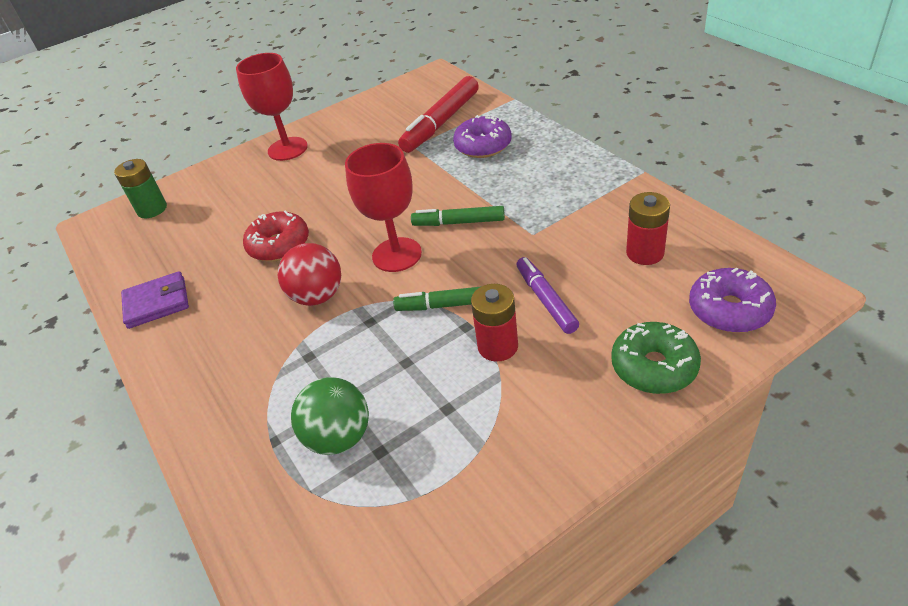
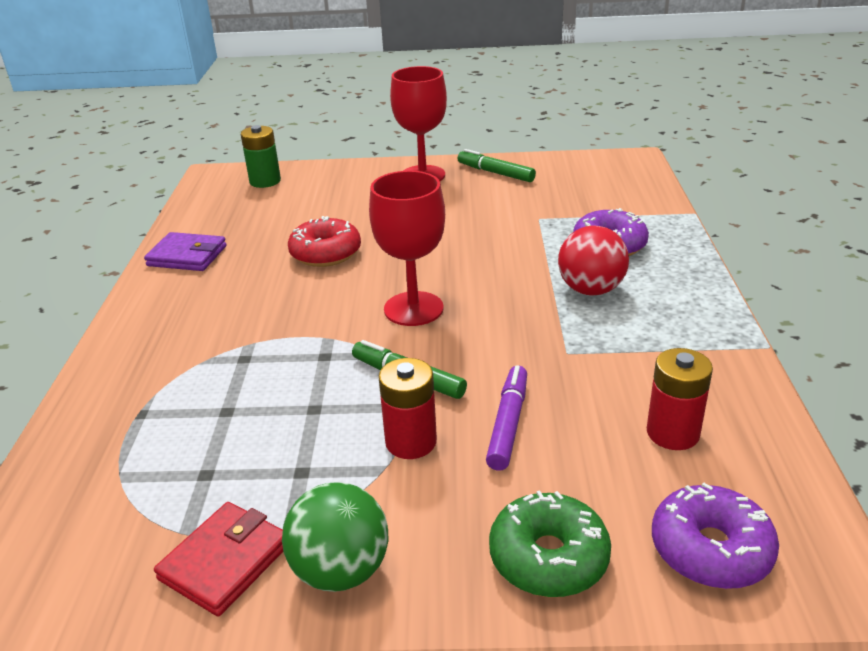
camera: 30 degrees right, 10 degrees down
(317, 296) = (307, 311): red ball -> red ball (590, 290)
(339, 437) = (189, 441): green ball -> green ball (341, 570)
(441, 122) = (590, 207): red marker -> none
(458, 222) = (504, 306): green marker -> green marker (495, 173)
(464, 496) = (225, 561): none -> red wallet

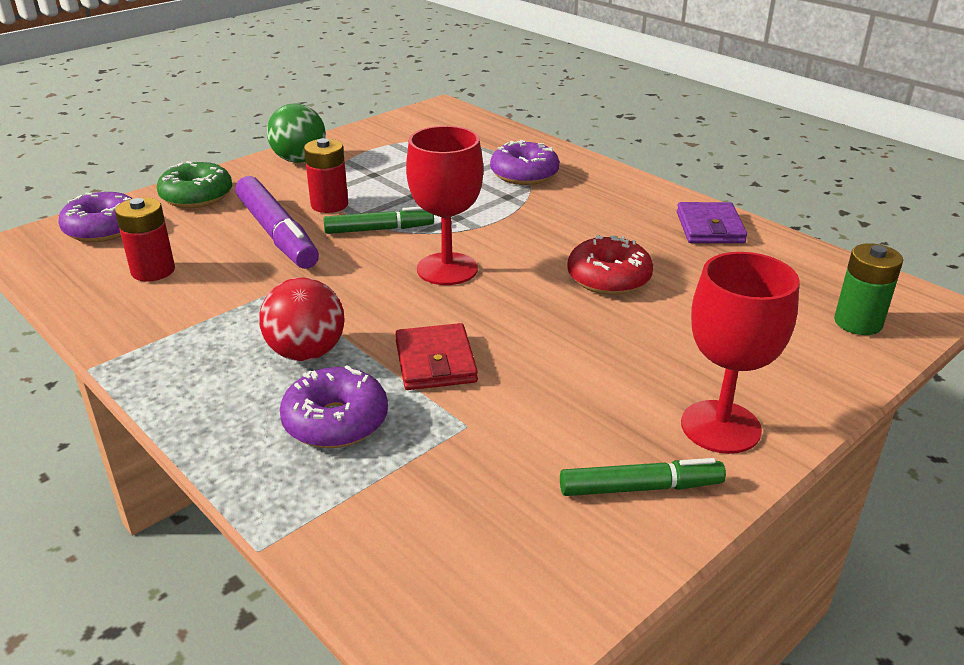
camera: 135 degrees right, 0 degrees up
(176, 379) = (524, 174): none -> purple donut
(187, 256) = (710, 227): purple wallet -> purple wallet turned 60 degrees counterclockwise
(225, 561) = (358, 144): red wallet -> red wallet (435, 362)
(508, 424) = (277, 234): purple marker -> purple marker, size x1.60

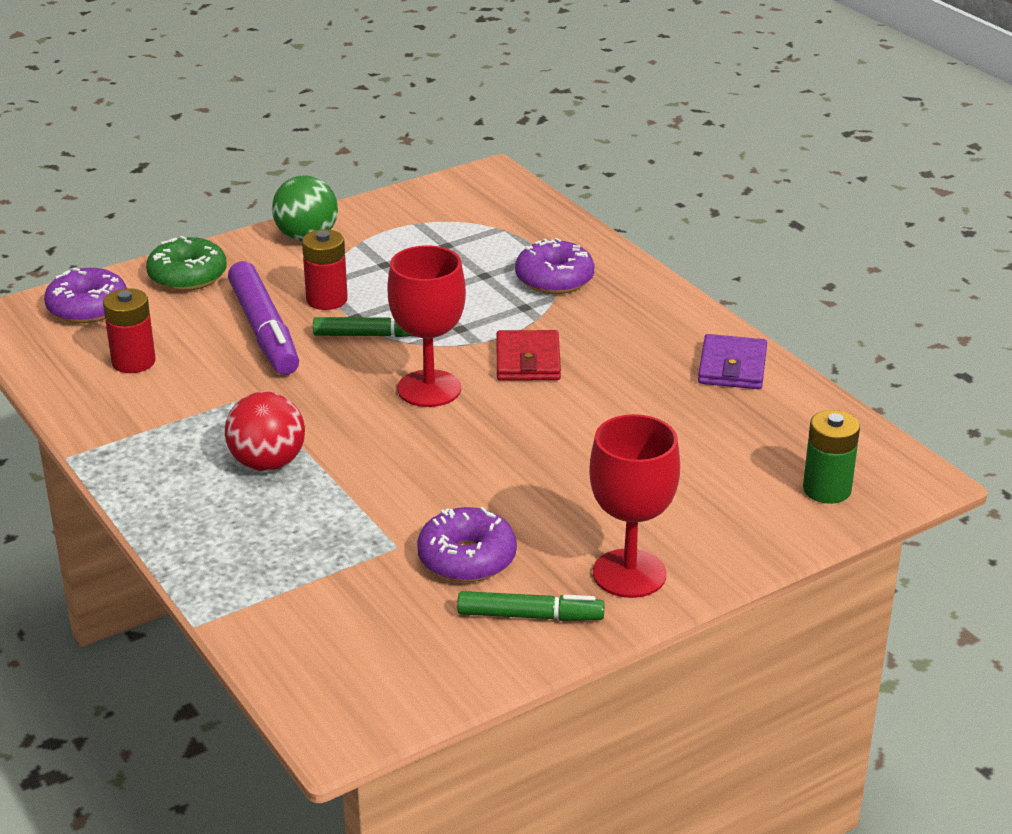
camera: 10 degrees right, 0 degrees up
(336, 421) = (280, 530): purple donut -> purple donut (467, 558)
(435, 362) = (386, 485): red wallet -> red wallet (528, 361)
(608, 278) = (592, 416): red donut -> none

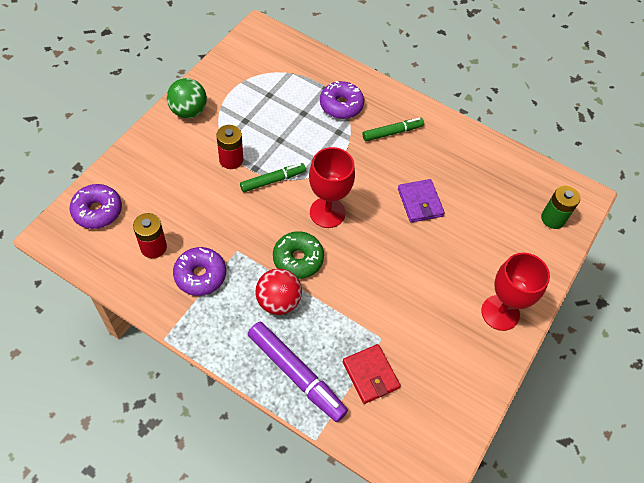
camera: 30 degrees left, 25 degrees up
(188, 276) = (140, 165): green donut -> green donut (298, 259)
(264, 330) = (212, 196): purple marker -> purple marker (296, 374)
(467, 558) = (420, 333): purple donut -> purple donut (200, 275)
(528, 361) = (364, 173): red wallet -> red wallet (370, 375)
(530, 616) = (473, 361): green marker -> green marker (392, 132)
(732, 367) = (463, 145): purple wallet -> purple wallet (420, 202)

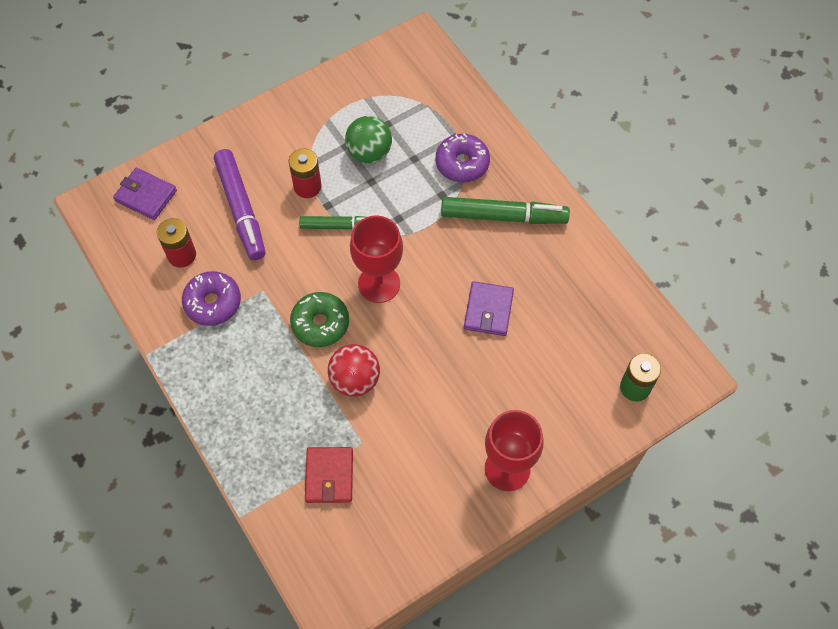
camera: 30 degrees right, 5 degrees up
(97, 211) = (146, 196): purple donut -> purple wallet
(188, 111) = (290, 114): green ball -> green ball (369, 153)
(278, 301) = (276, 361): red ball -> red ball (355, 380)
(296, 374) = (255, 443): purple marker -> purple marker (241, 209)
(392, 132) = (503, 216): green marker -> green marker, size x1.60

